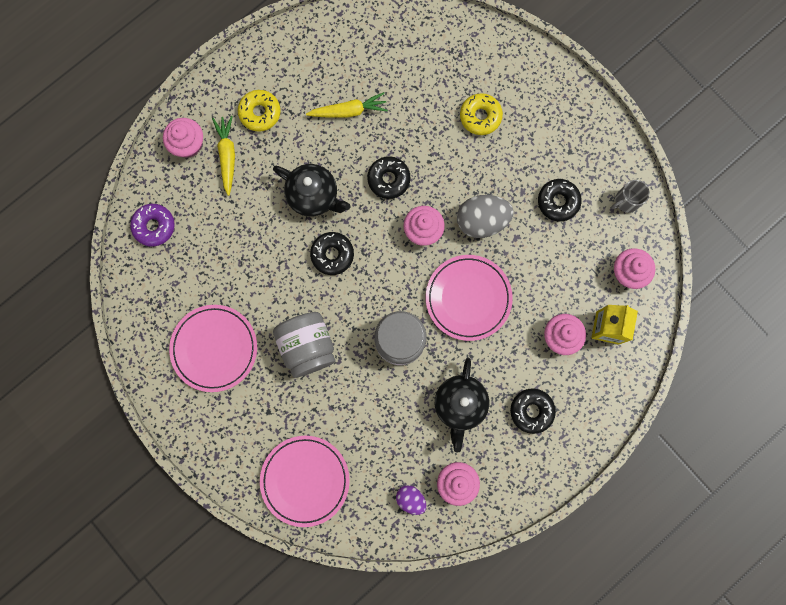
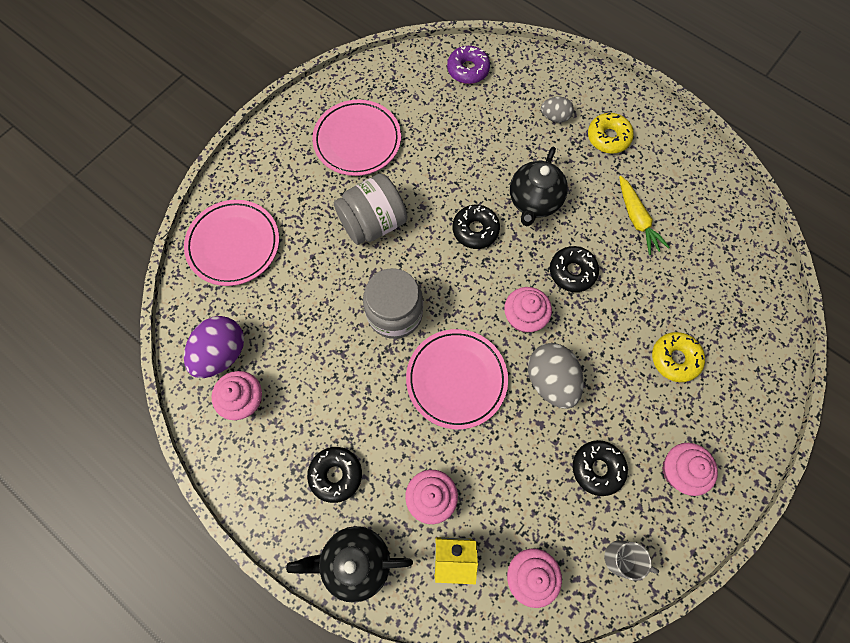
camera: 80 degrees right, 10 degrees down
(188, 144) = (557, 82): pink cupcake -> pink cupcake (679, 470)
(227, 156) = (554, 117): yellow carrot -> grey egg
(410, 499) = (222, 353): purple egg -> purple egg, size x1.76
(460, 405) = (332, 390): black teapot -> black teapot (355, 561)
(626, 201) = (622, 558): grey mug -> grey mug turned 150 degrees clockwise

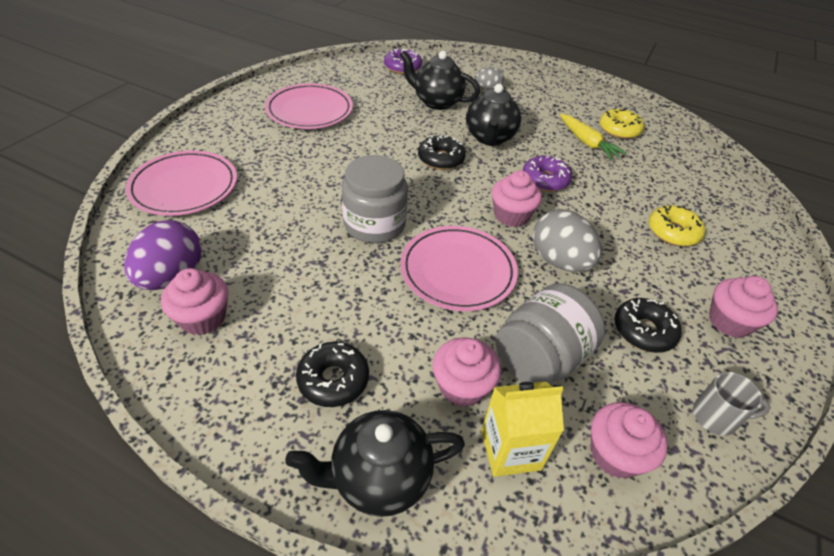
camera: 15 degrees left, 25 degrees down
(373, 223) = (336, 161): grey jar -> grey jar (540, 358)
(492, 136) = (436, 102): none -> black teapot
(572, 272) = (545, 180): black donut -> purple donut
(608, 137) = (538, 98): yellow donut -> yellow donut (619, 130)

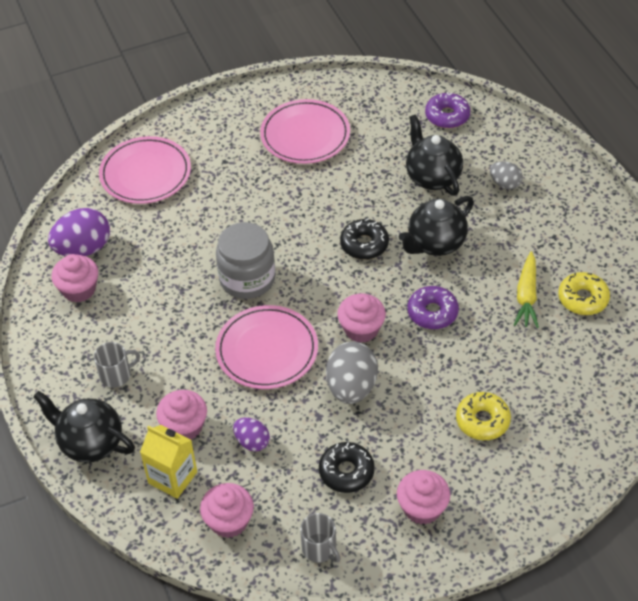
camera: 45 degrees right, 5 degrees up
(333, 380) = (116, 375): black donut -> grey mug
(540, 358) = (252, 442): grey jar -> purple egg

